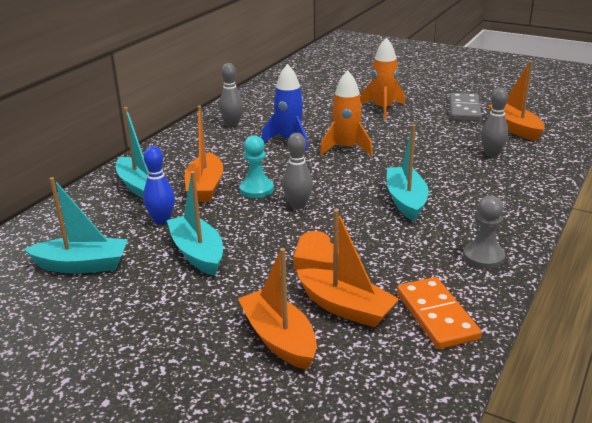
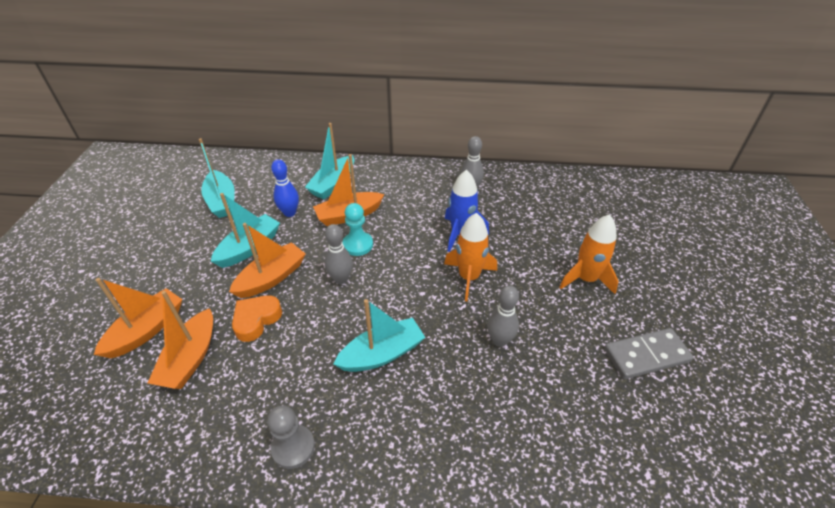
camera: 65 degrees right, 15 degrees up
(436, 316) = (186, 428): orange domino -> none
(492, 154) = (535, 411): grey bowling pin -> grey bowling pin (500, 340)
(515, 128) = (632, 423): orange boat -> orange boat (272, 278)

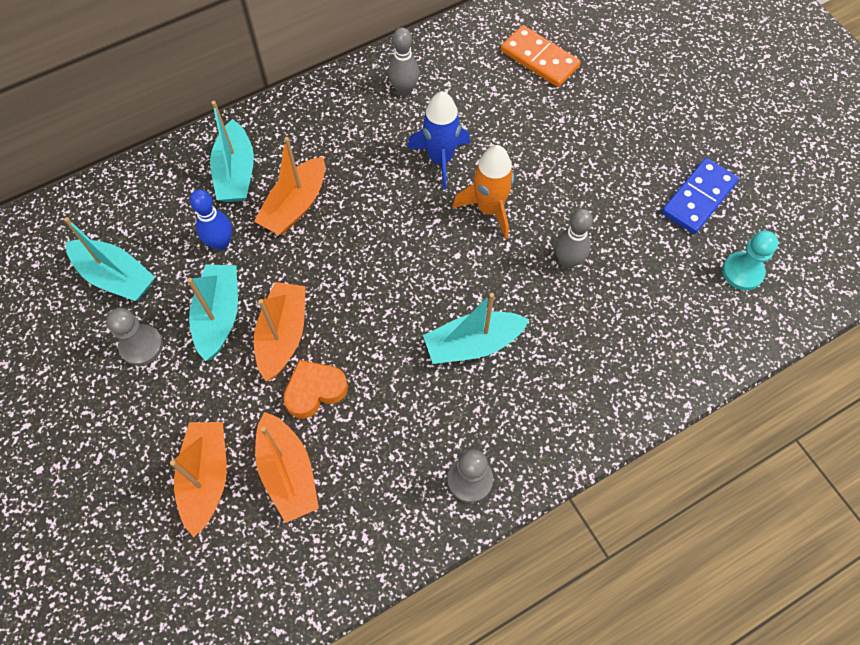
camera: 35 degrees left, 20 degrees up
(196, 240) = (141, 346): none -> grey pawn
(256, 320) = (315, 391): orange heart -> orange heart turned 60 degrees clockwise
(341, 279) = (360, 290): grey bowling pin -> none
(358, 245) = (341, 238): turquoise pawn -> turquoise pawn (742, 272)
(382, 354) = (473, 344): turquoise boat -> turquoise boat turned 135 degrees counterclockwise
(578, 211) = (539, 59): none -> orange domino
(586, 279) = (599, 144): orange rocket -> none
(646, 355) = (698, 198): grey domino -> blue domino

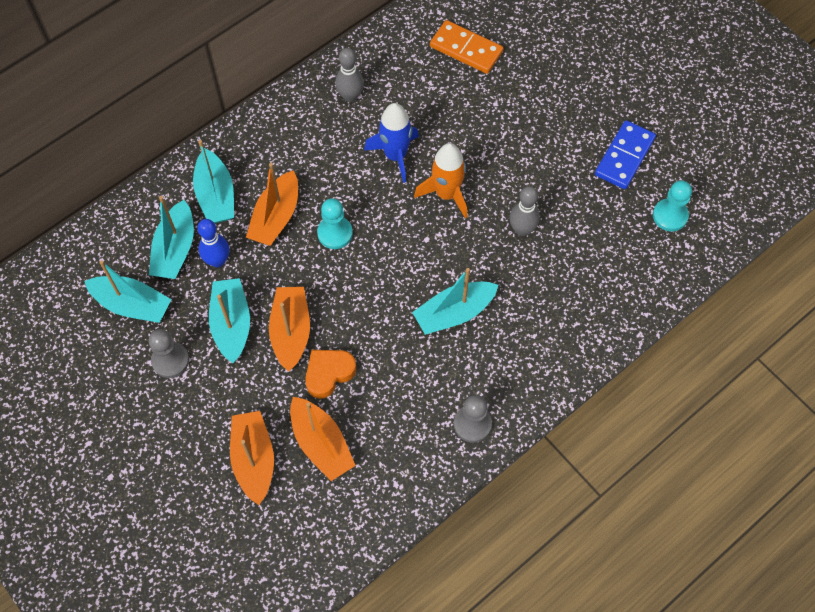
camera: 10 degrees left, 0 degrees up
(178, 223) = (175, 249): none -> turquoise boat
(356, 233) = (335, 233): none -> turquoise pawn

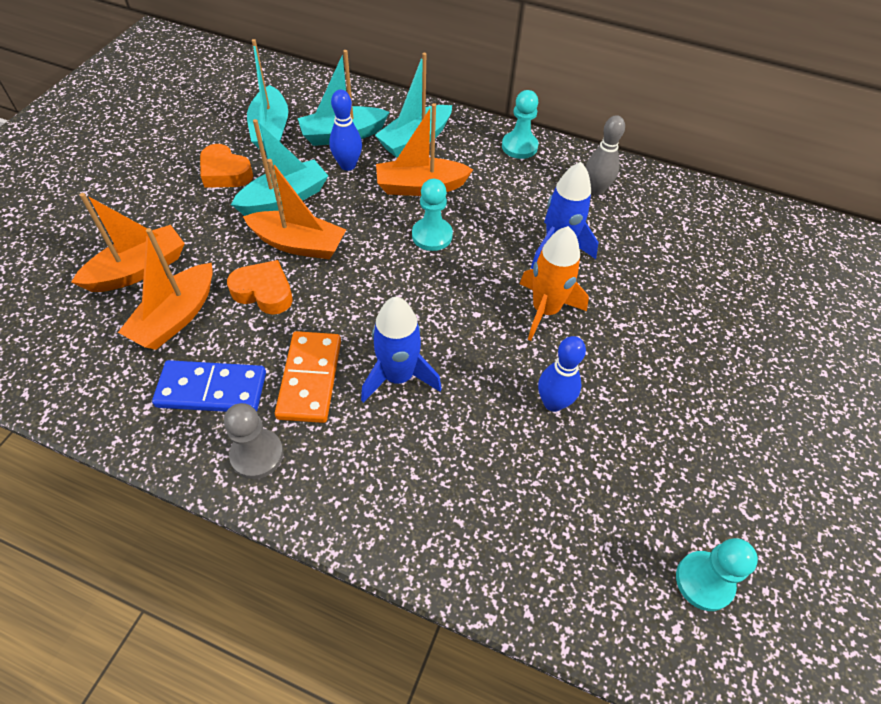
camera: 60 degrees right, 10 degrees down
(170, 360) = (225, 173): grey pawn -> orange heart
(271, 122) = (519, 146): none -> turquoise pawn
(291, 332) = (298, 244): orange boat -> orange boat turned 45 degrees clockwise
(454, 313) = (398, 376): turquoise boat -> blue rocket
(466, 49) = (736, 258): orange domino -> orange domino (310, 379)
(522, 229) = (553, 403): grey bowling pin -> blue bowling pin
(624, 157) = (744, 481): blue domino -> blue domino (212, 390)

